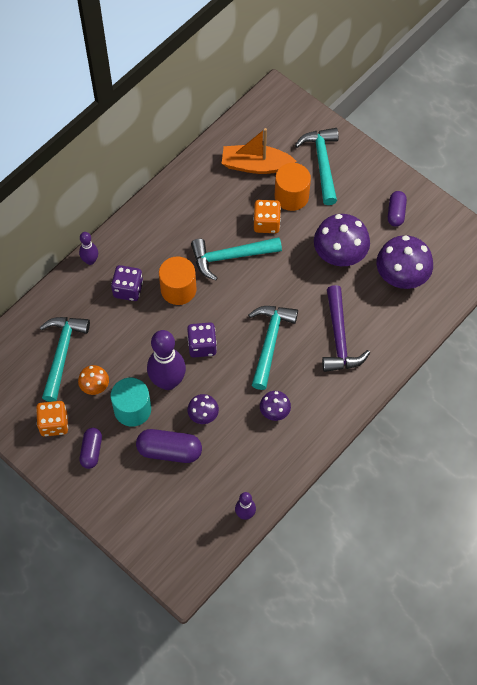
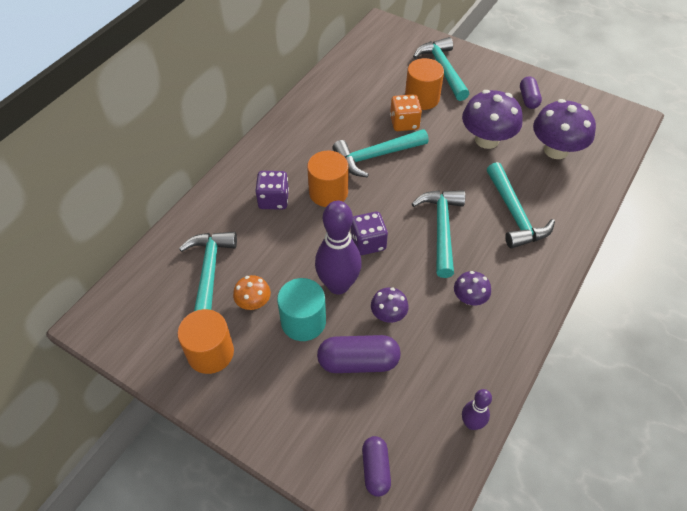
camera: 10 degrees left, 10 degrees down
(54, 424) = (210, 353): orange dice -> orange cylinder
(90, 260) = (227, 179): purple bowling pin -> none
(91, 451) = (262, 377): purple capsule -> purple capsule (375, 469)
(256, 165) = (379, 78): orange boat -> none
(339, 338) = (514, 214): purple hammer -> turquoise hammer

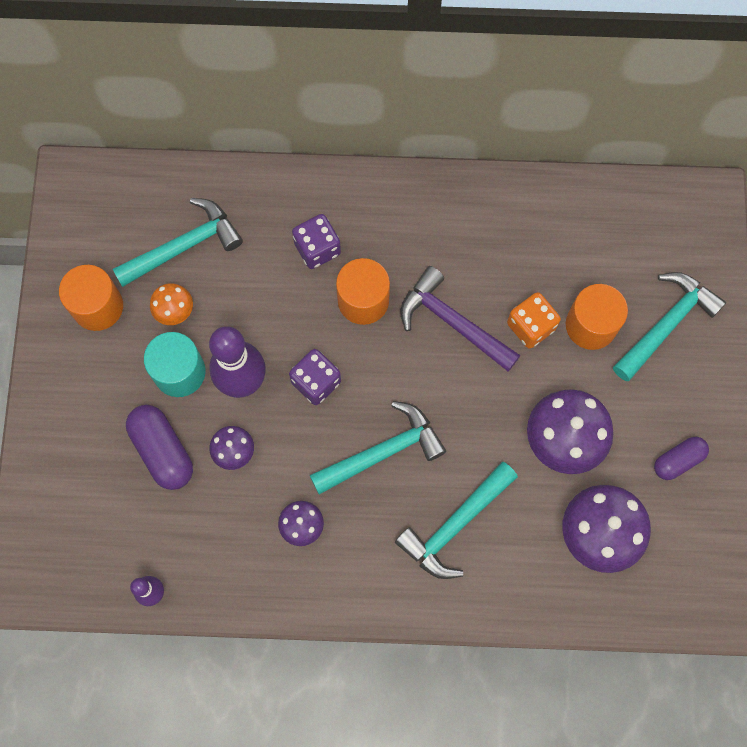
camera: 60 degrees right, 20 degrees up
(375, 469) = (61, 525): purple capsule -> none
(376, 156) = (453, 322): turquoise hammer -> purple hammer

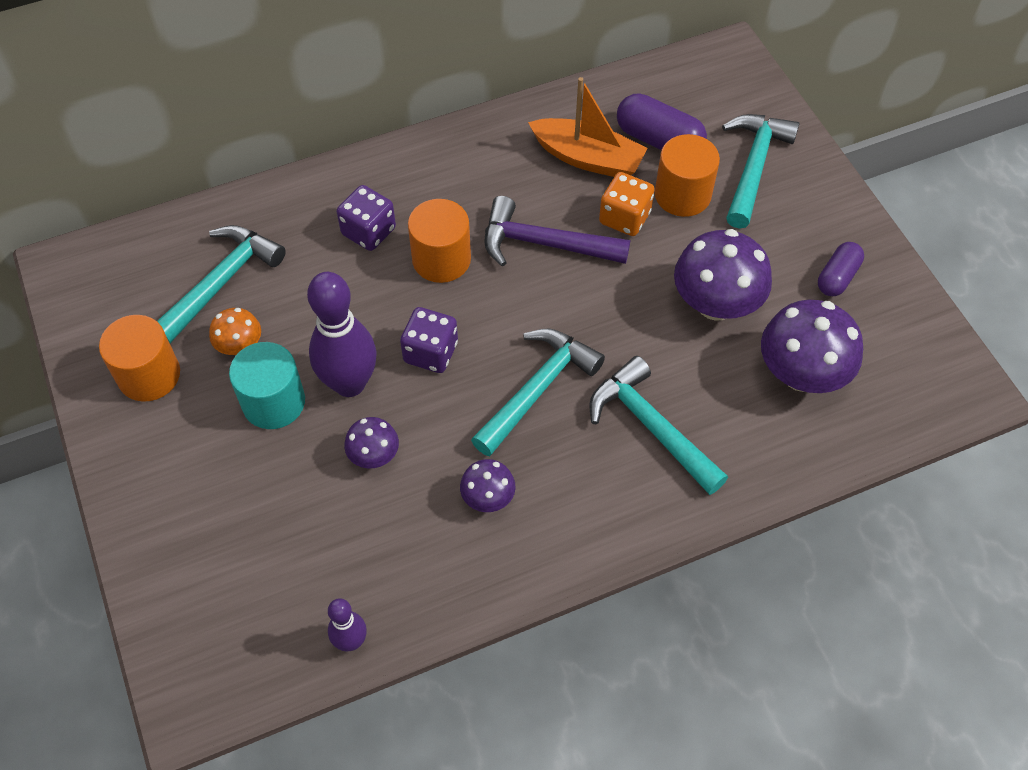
camera: 25 degrees left, 15 degrees down
(162, 451) = (291, 488): purple capsule -> purple capsule (659, 140)
(455, 525) = (652, 427): turquoise hammer -> turquoise hammer turned 120 degrees clockwise
(529, 254) = (587, 158): none -> orange boat

